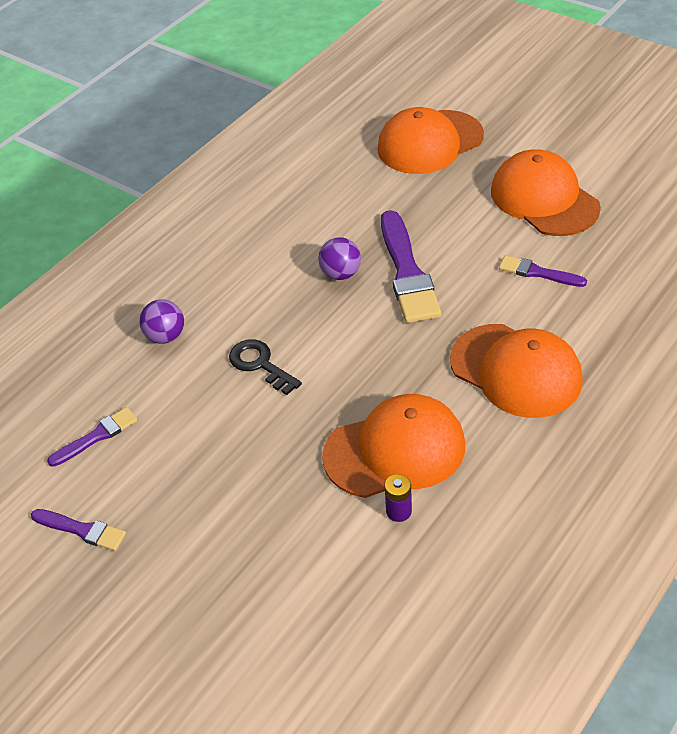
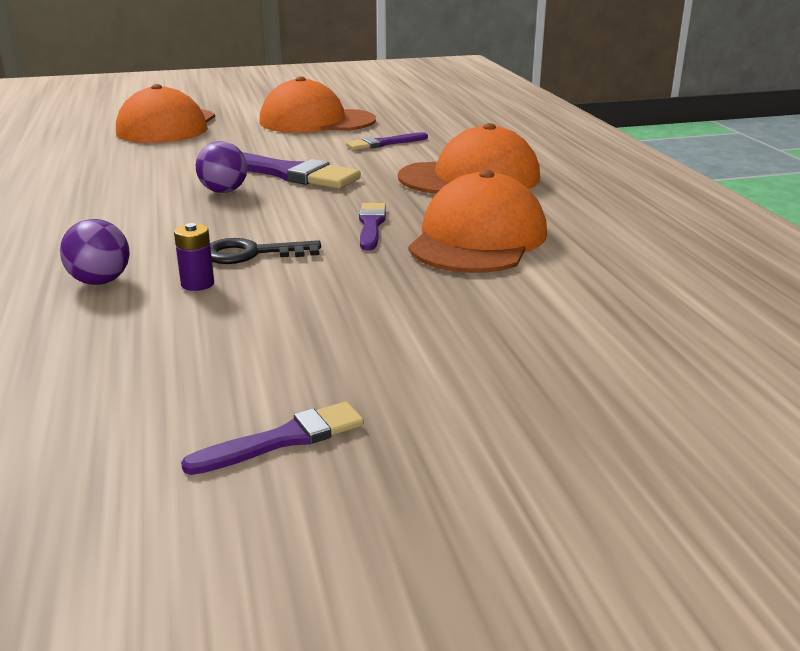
camera: 55 degrees left, 20 degrees down
(97, 436) = (150, 372): purple brush -> purple brush (371, 225)
(398, 511) = (555, 260): purple battery -> purple battery (197, 284)

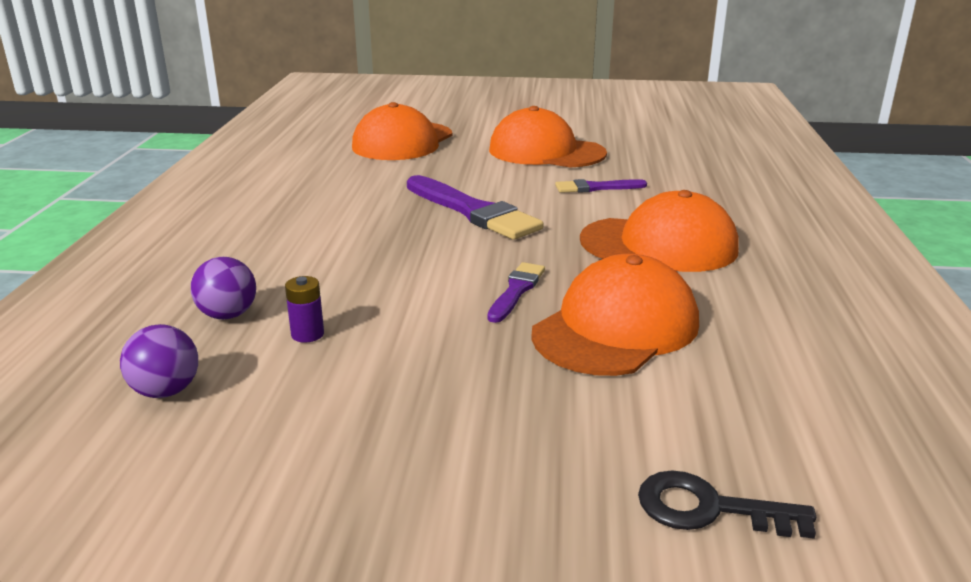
camera: 20 degrees right, 0 degrees up
(223, 191) = (403, 226): purple ball -> purple ball (166, 391)
(251, 254) = (379, 306): black key -> black key (708, 508)
(284, 439) = (259, 546): purple brush -> none

